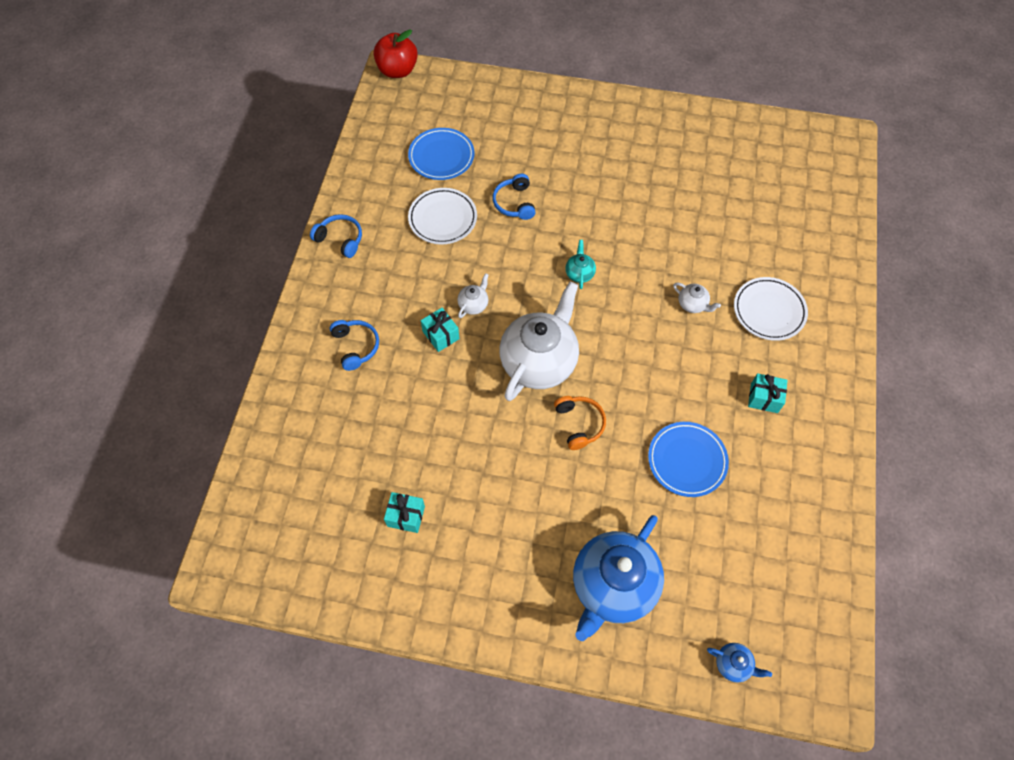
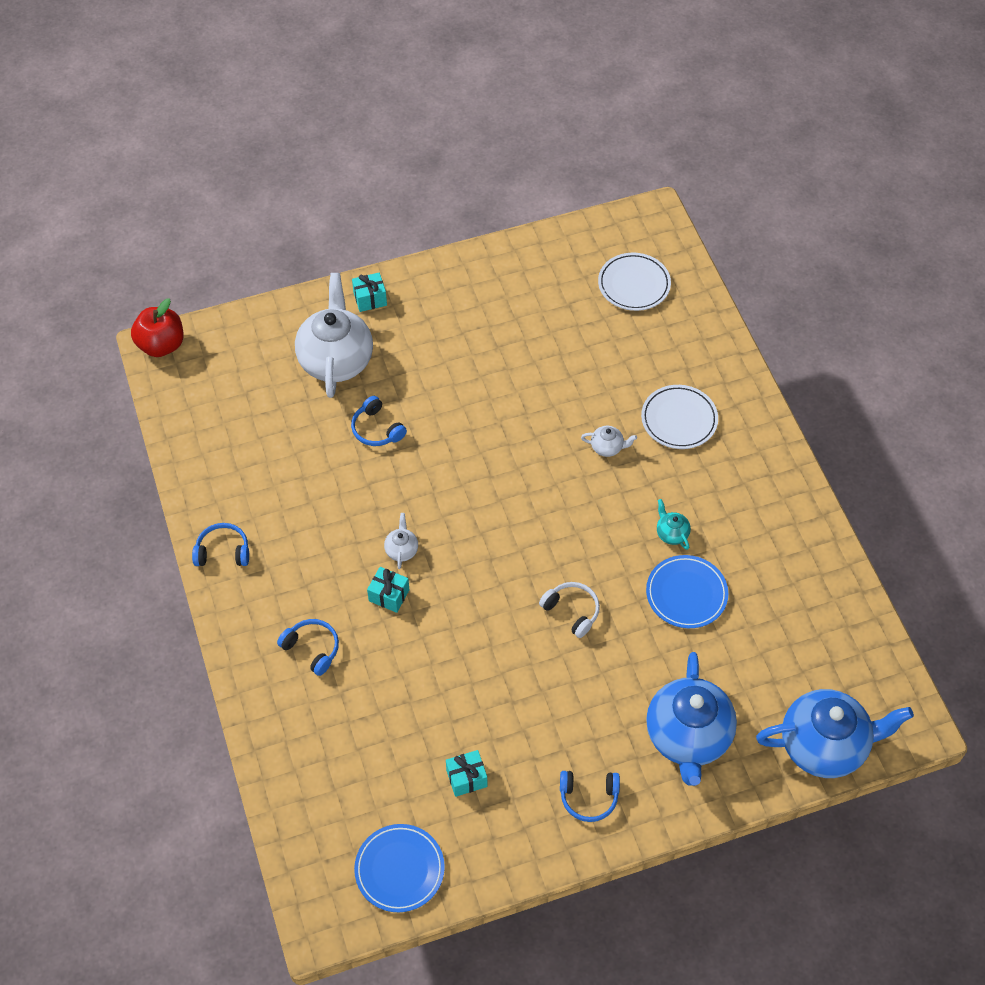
camera: 30 degrees left, 5 degrees down
(441, 156) = (271, 416): blue plate -> blue plate (399, 869)
(443, 218) = (314, 479): white plate -> white plate (634, 284)
(495, 590) = (589, 797): none -> blue headphones
(539, 362) = (499, 573): white teapot -> white teapot (336, 360)
(579, 273) = (484, 469): turquoise teapot -> turquoise teapot (671, 533)
(579, 424) = (571, 611): orange headphones -> white headphones
(733, 664) = (824, 745): blue teapot -> blue teapot, size x2.44
(764, 398) = (720, 503): turquoise gift -> turquoise gift (370, 299)

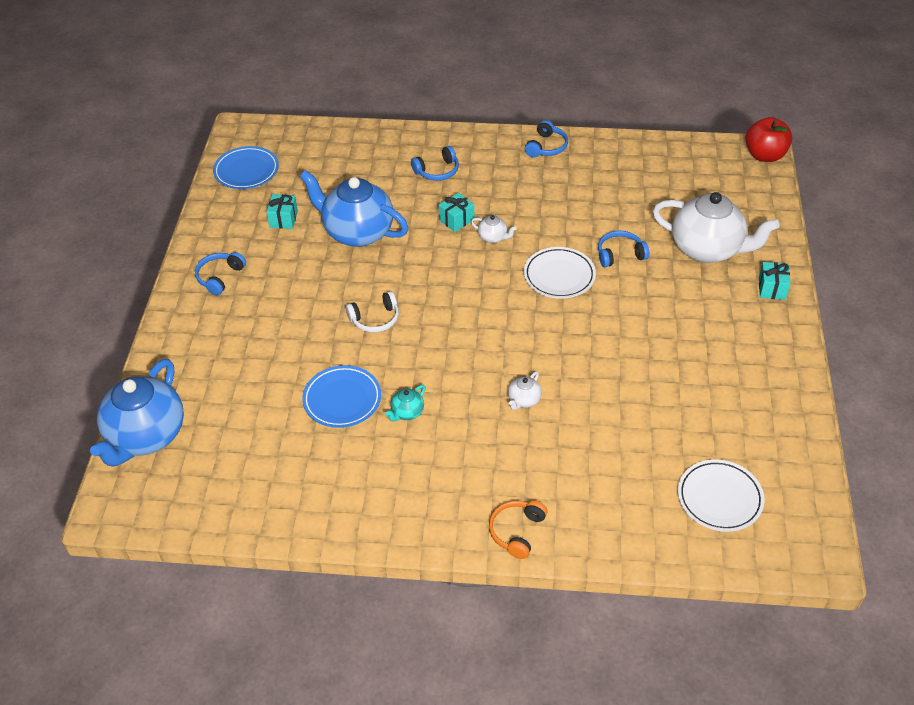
camera: 115 degrees right, 10 degrees down
(671, 533) = (407, 412): turquoise teapot -> turquoise teapot turned 135 degrees clockwise
(679, 419) = (528, 468): white plate -> white plate (559, 276)
(688, 737) = (220, 351): blue teapot -> blue teapot (357, 232)
(745, 406) = (517, 532): none -> orange headphones

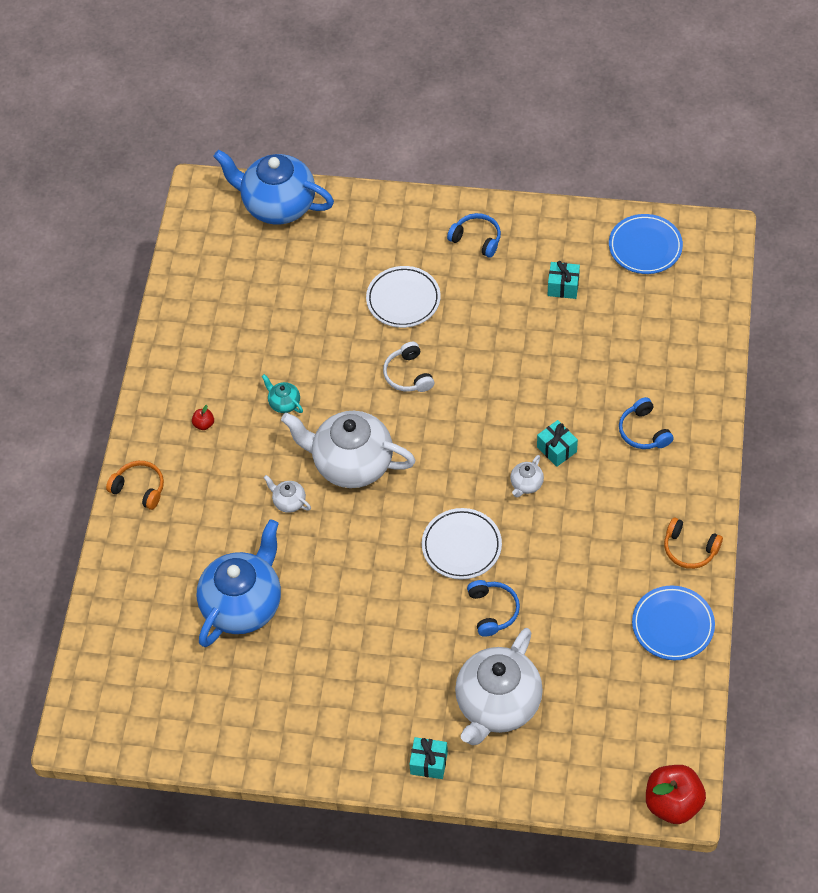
camera: 95 degrees right, 10 degrees up
(342, 399) = (305, 350): blue plate -> blue plate (673, 625)
(357, 232) = (539, 355): blue teapot -> blue teapot (243, 604)
(433, 479) = (204, 424): none -> red apple
(477, 355) = (351, 463): none -> white teapot
(546, 147) = (689, 549): blue headphones -> orange headphones
(719, 498) = (152, 660): white plate -> white plate (403, 299)

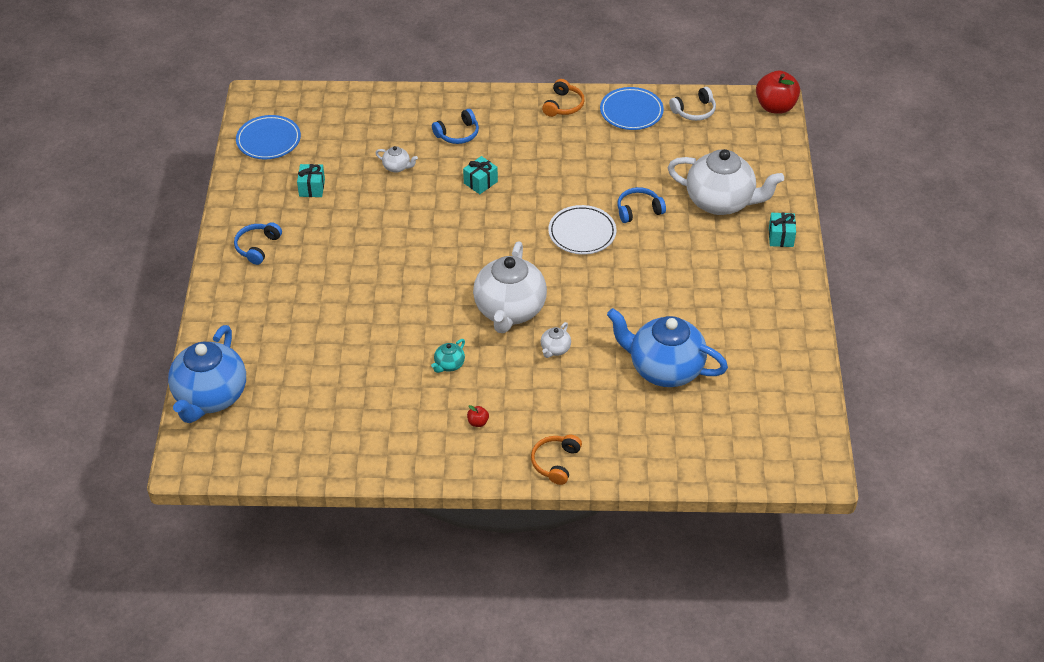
camera: 100 degrees left, 10 degrees down
(403, 299) = (327, 291): white plate -> none
(408, 374) = (411, 281): white headphones -> white headphones (694, 111)
(526, 484) = (517, 198): white teapot -> white teapot (397, 167)

